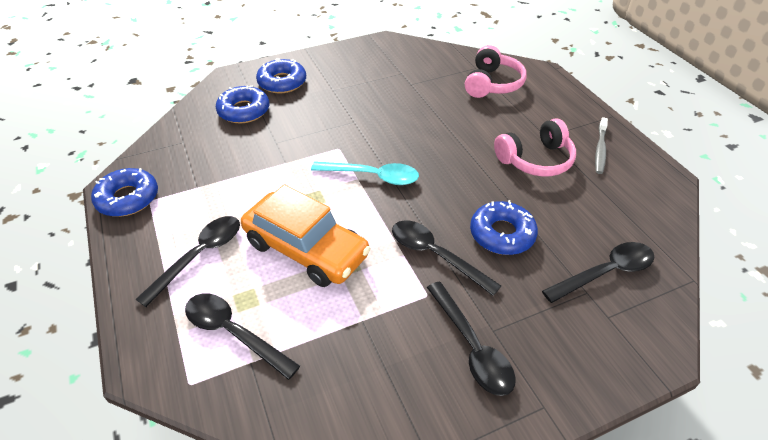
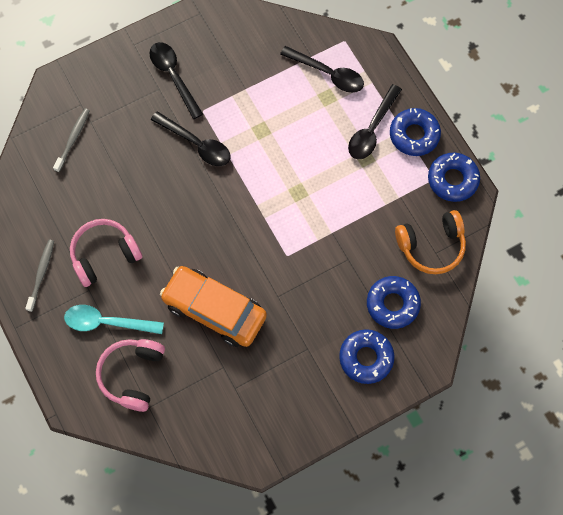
camera: 175 degrees right, 25 degrees up
(184, 146) = (431, 246): none -> orange headphones
(306, 249) = (294, 142): orange car -> orange car (214, 310)
(373, 176) = (251, 222): turquoise spoon -> turquoise spoon (107, 322)
(502, 234) = (144, 168): blue donut -> blue donut (414, 135)
(605, 272) = (73, 139): black spoon -> grey toothbrush

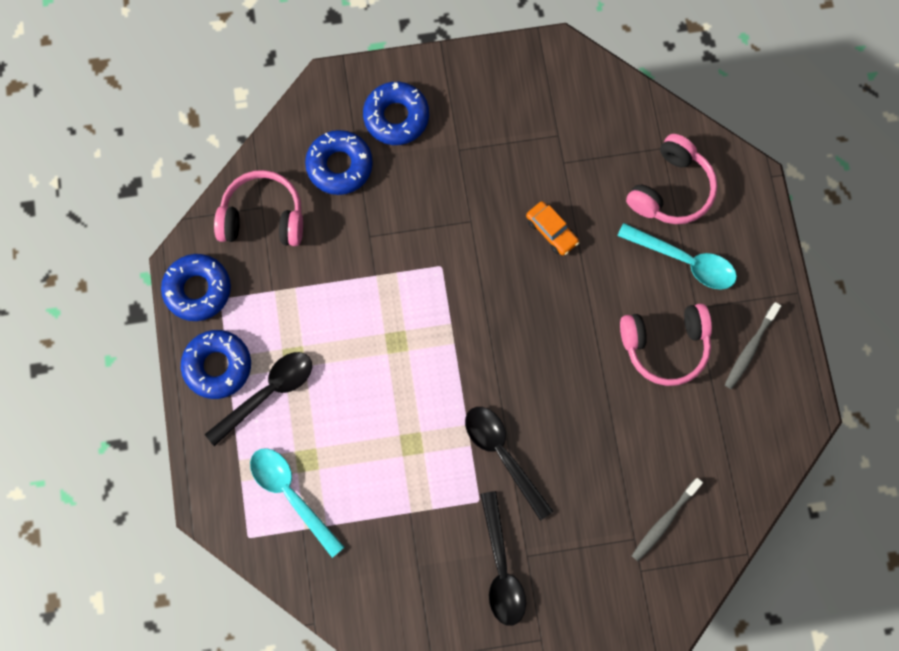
camera: 160 degrees left, 5 degrees up
(214, 310) = (551, 231): orange car -> orange car, size x0.45
(328, 74) = (291, 495): black spoon -> turquoise spoon
(431, 246) = (263, 217): orange headphones -> pink headphones

